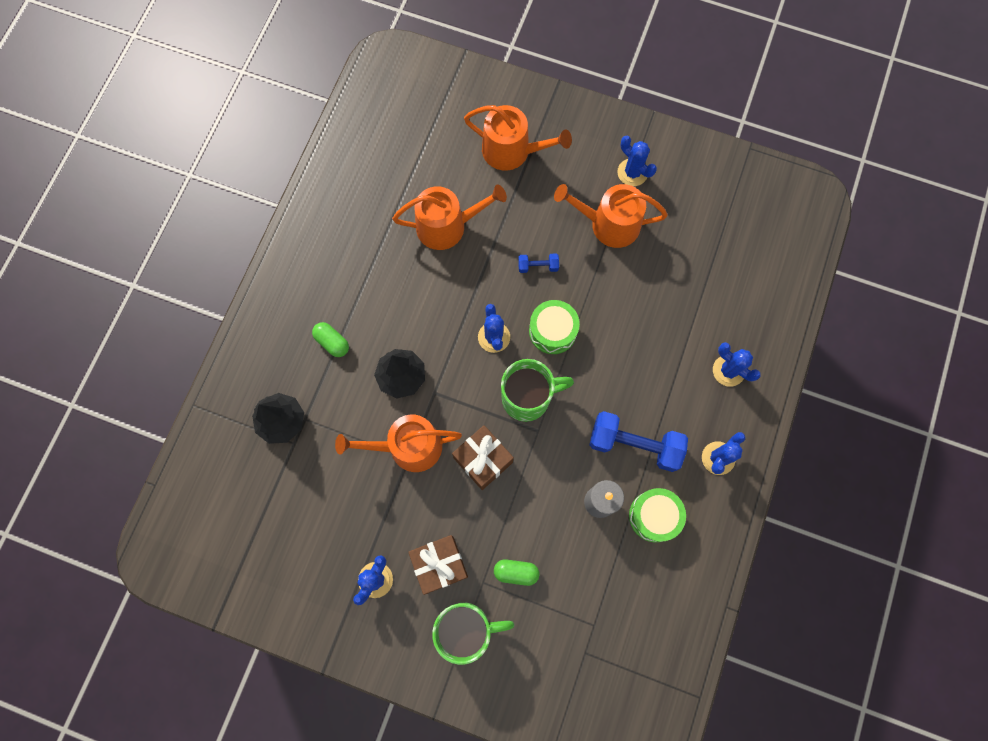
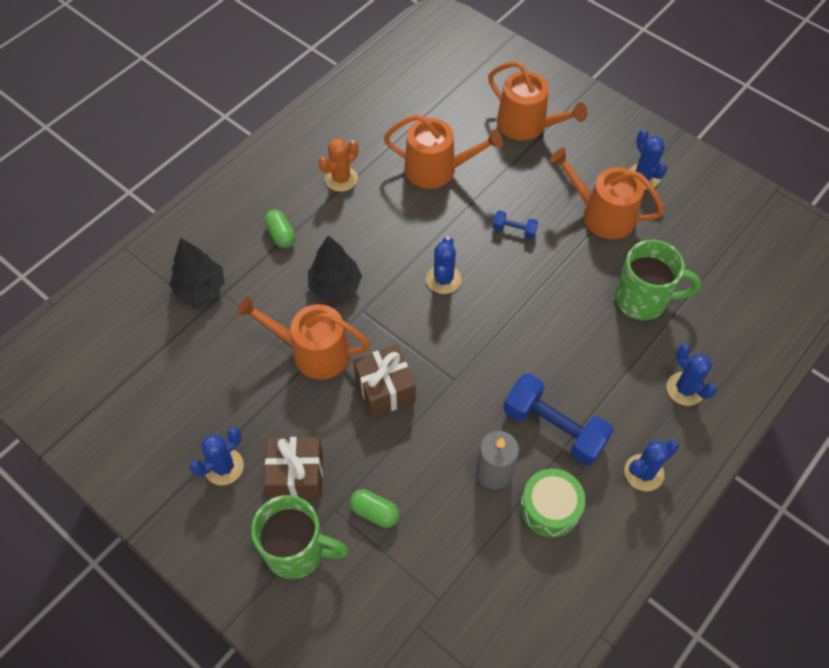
camera: 20 degrees right, 15 degrees down
(364, 265) = (341, 179): none -> orange cactus
(528, 398) = (456, 346): green mug -> green mug (642, 300)
(552, 331) = (506, 292): green drum -> none

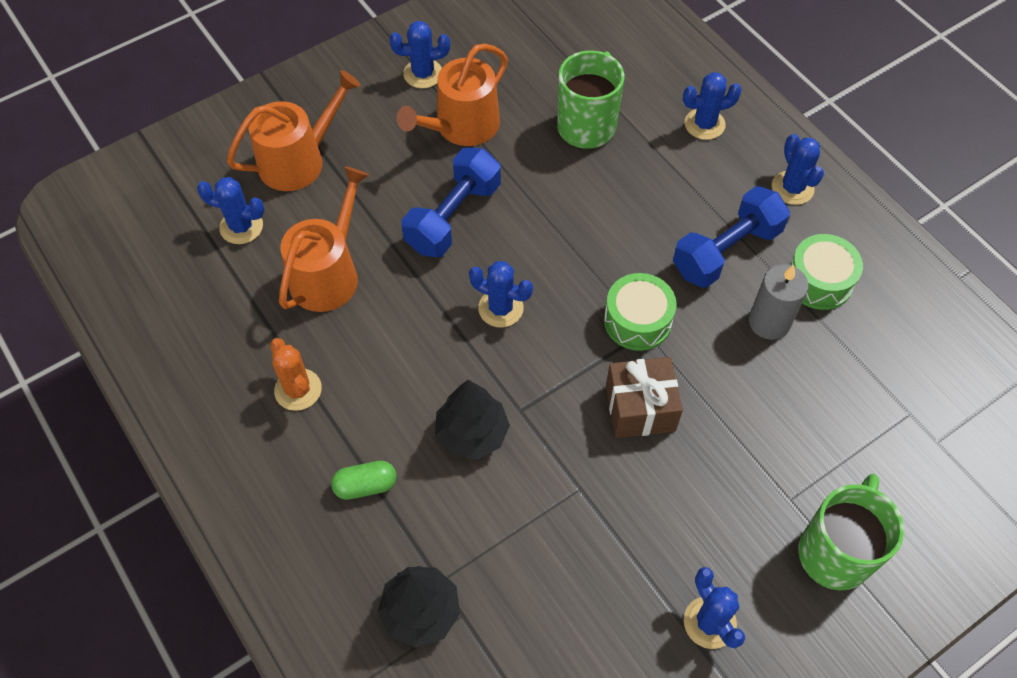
camera: 75 degrees left, 0 degrees up
(297, 475) = (737, 534): brown gift -> none
(313, 352) = (566, 480): orange watering can -> none
(374, 512) = (798, 455): green capsule -> none
(458, 111) = (241, 227): none -> blue cactus
(462, 373) = (637, 321): none -> green drum
(514, 230) = (453, 217): blue dumbbell -> blue dumbbell, size x2.13

